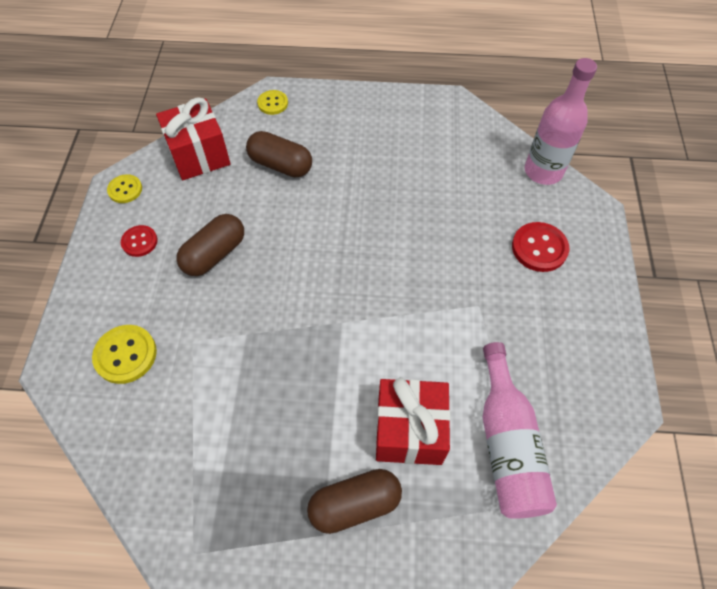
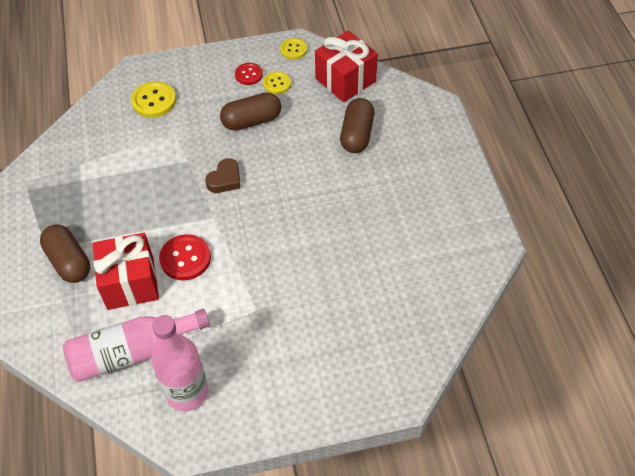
camera: 75 degrees right, 5 degrees down
(215, 254) = (252, 121): brown capsule -> brown capsule turned 45 degrees counterclockwise
(273, 103) = (425, 109): yellow button -> yellow button (277, 84)
(291, 299) = (225, 179): none -> brown heart
(539, 248) = (335, 350): red button -> red button (185, 258)
(543, 171) = (434, 340): pink bottle -> pink bottle (187, 392)

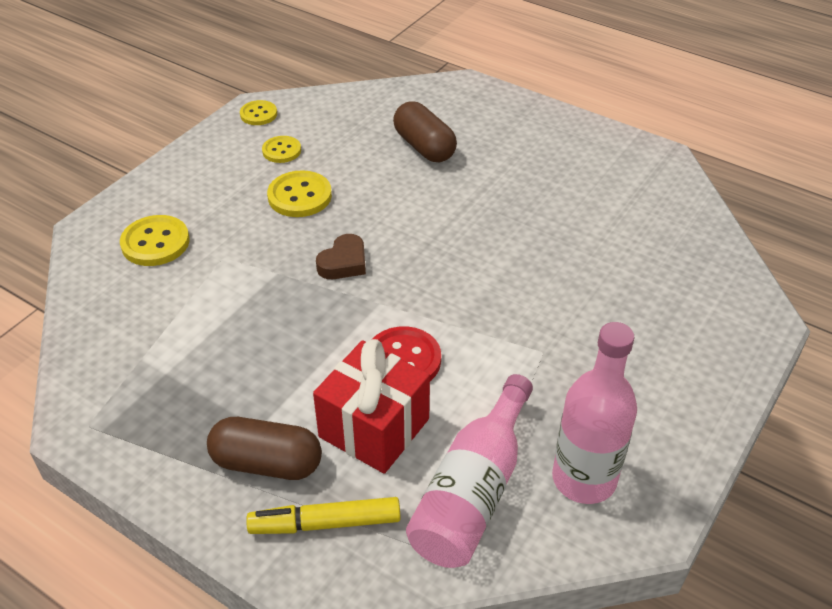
camera: 45 degrees left, 10 degrees down
(58, 311) = (325, 523): none -> yellow marker
(225, 179) = (344, 263): brown heart -> brown heart turned 45 degrees clockwise
(249, 75) = (238, 160): red button -> none
(252, 121) = (299, 196): brown capsule -> yellow button
(345, 80) = (349, 111): red gift -> none

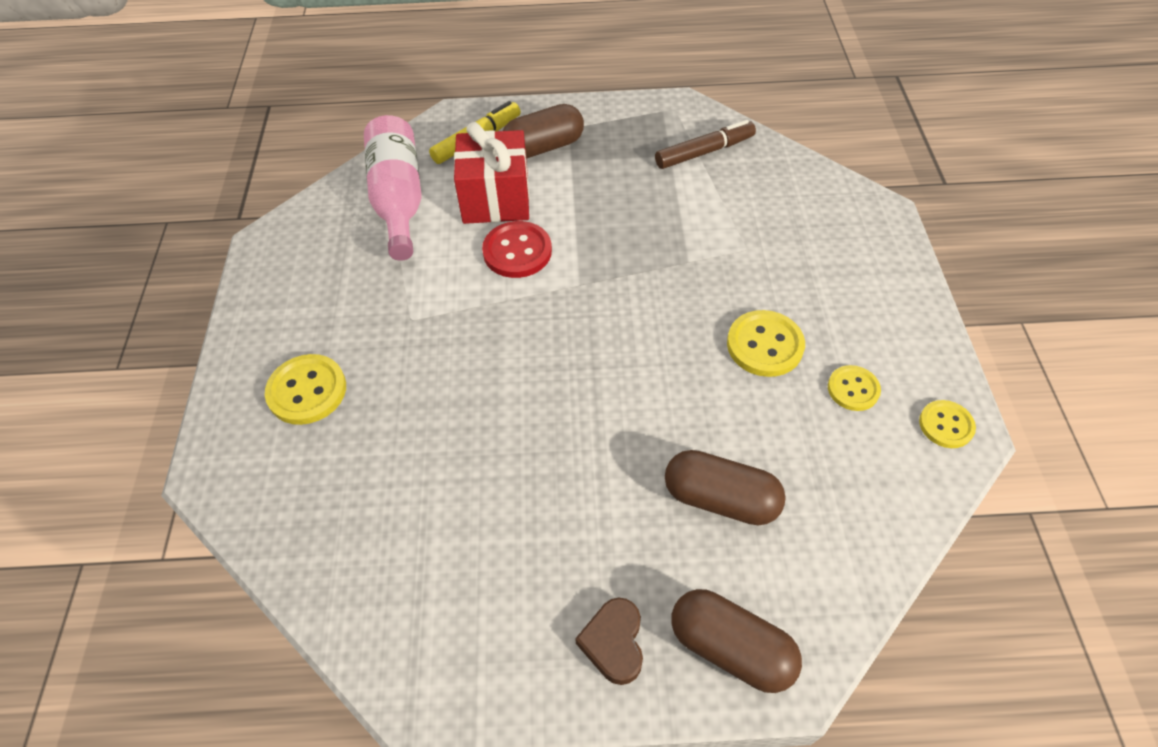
camera: 145 degrees right, 10 degrees up
(133, 357) = (704, 152): none -> brown marker
(155, 243) = (814, 229): yellow button -> yellow button (307, 391)
(344, 263) = (646, 302): brown heart -> brown heart (614, 643)
(484, 102) = (730, 647): none -> brown capsule
(584, 479) = (326, 244): pink bottle -> none

